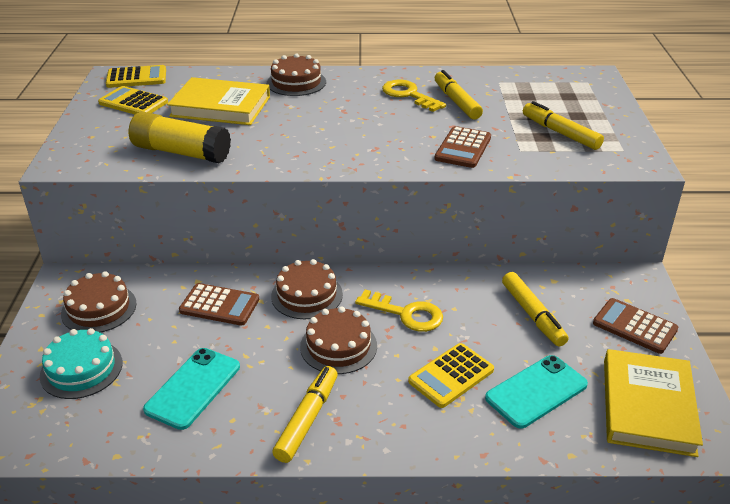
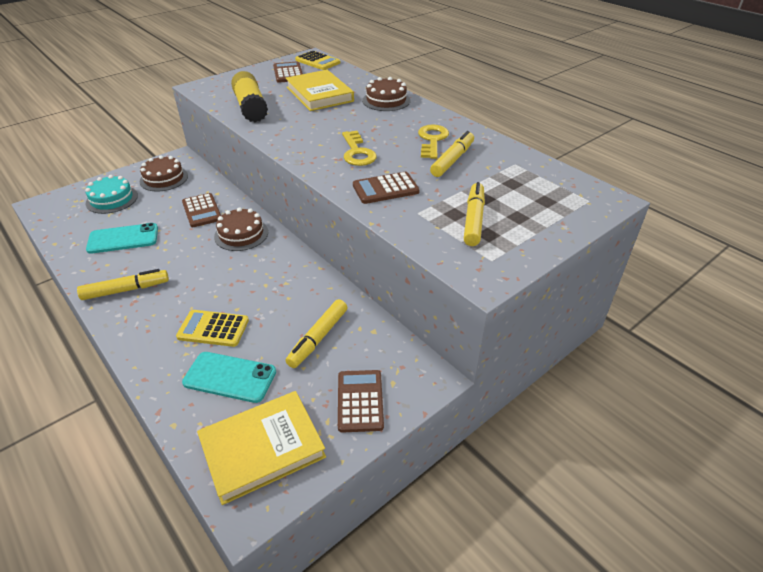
camera: 50 degrees right, 5 degrees up
(133, 103) = (288, 73): yellow calculator -> brown calculator
(338, 346) = (203, 269): brown cake -> none
(406, 314) = (261, 280): yellow key -> yellow key (357, 152)

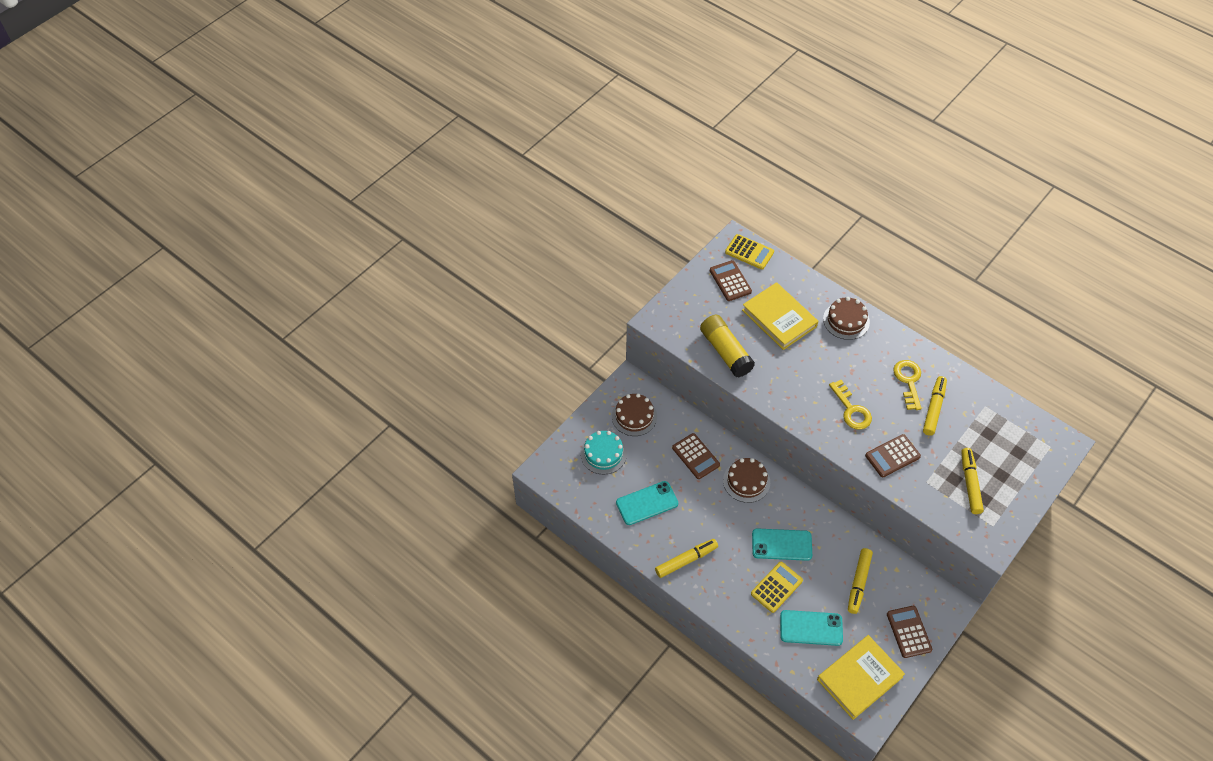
camera: 10 degrees left, 15 degrees up
(213, 329) = (776, 587): yellow calculator -> yellow calculator turned 135 degrees clockwise
(245, 290) = (781, 544): none -> turquoise phone

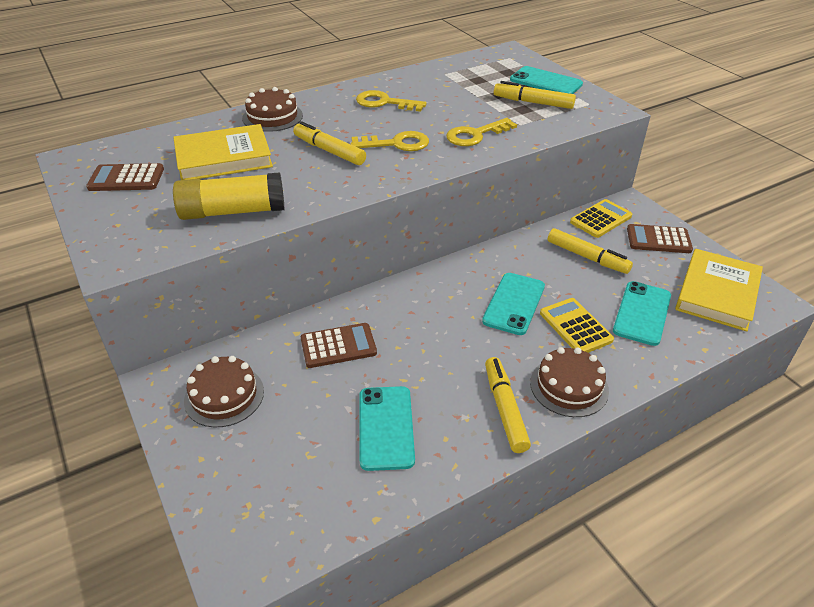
camera: 70 degrees left, 15 degrees down
(603, 453) = (263, 458): turquoise cake -> none
(746, 481) = (405, 308): brown cake -> brown cake (569, 386)
(749, 252) = (101, 153): yellow calculator -> yellow calculator (601, 219)
(859, 678) = (717, 293): yellow book -> yellow book turned 45 degrees clockwise
(892, 456) = (475, 135): brown calculator -> yellow key
(934, 408) = (429, 98): yellow marker -> yellow marker (329, 151)
(1015, 485) = (546, 82): none -> turquoise phone

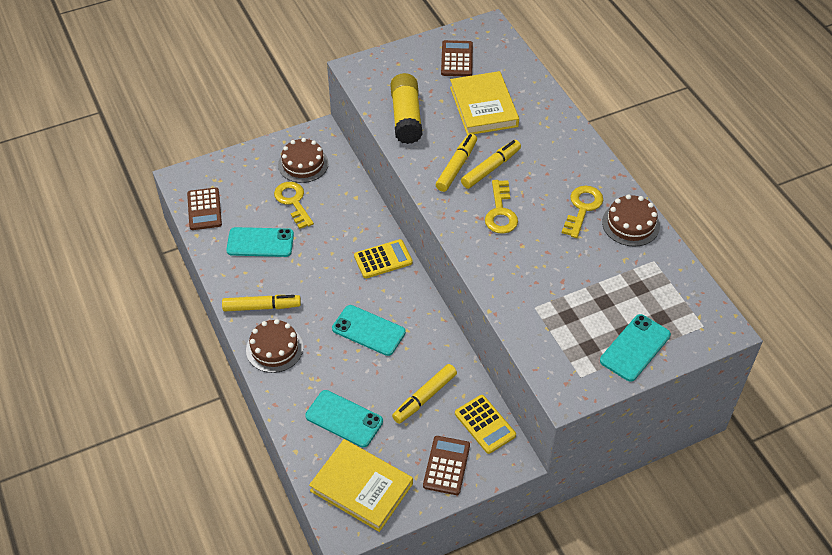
camera: 95 degrees right, 10 degrees up
(272, 117) = (554, 131): brown cake -> brown cake (630, 224)
(338, 346) = (338, 220): brown calculator -> brown calculator (204, 209)
(475, 135) = (514, 270): yellow key -> yellow key (293, 202)
(533, 102) = (583, 327): yellow marker -> yellow marker (456, 167)
(575, 326) = (335, 367): yellow calculator -> yellow calculator (383, 259)

